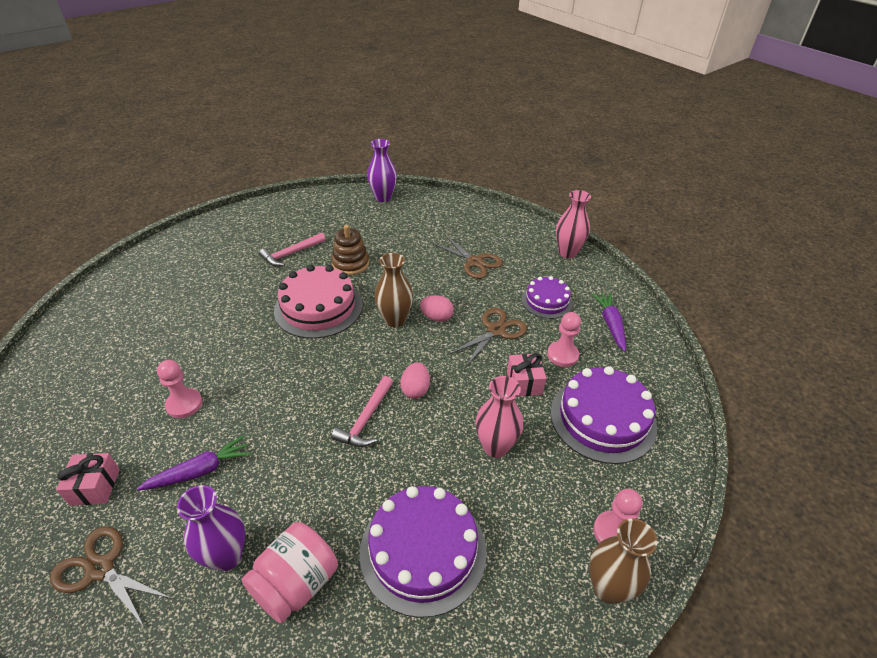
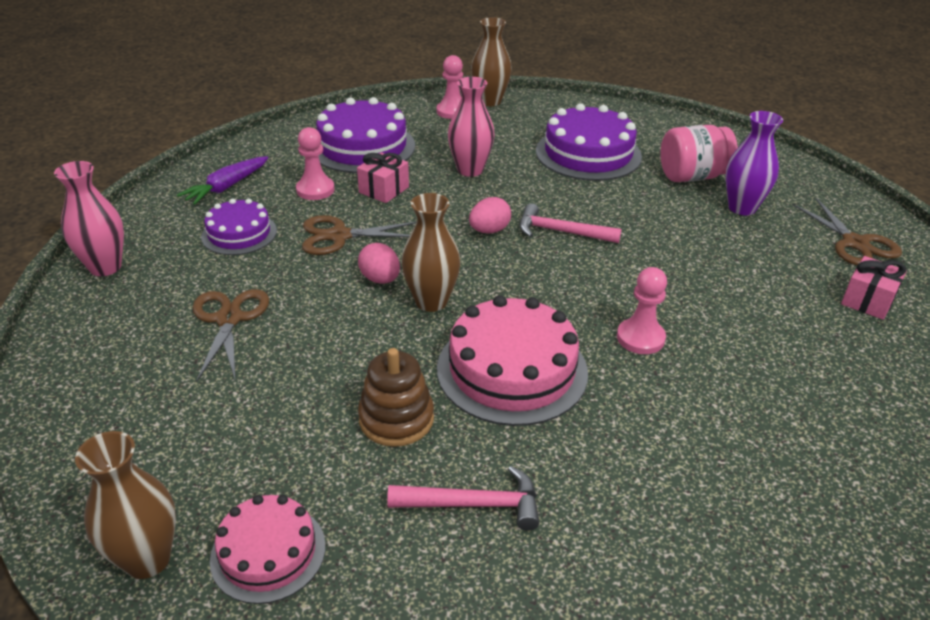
camera: 140 degrees left, 5 degrees down
(184, 404) = (756, 333): pink pawn -> pink pawn (640, 338)
(200, 471) = (751, 266): purple carrot -> none
(349, 214) = (268, 552): none -> pink cake
(366, 419) = (561, 232): pink hammer -> pink hammer turned 135 degrees counterclockwise
(383, 198) = (147, 559): purple vase -> brown vase

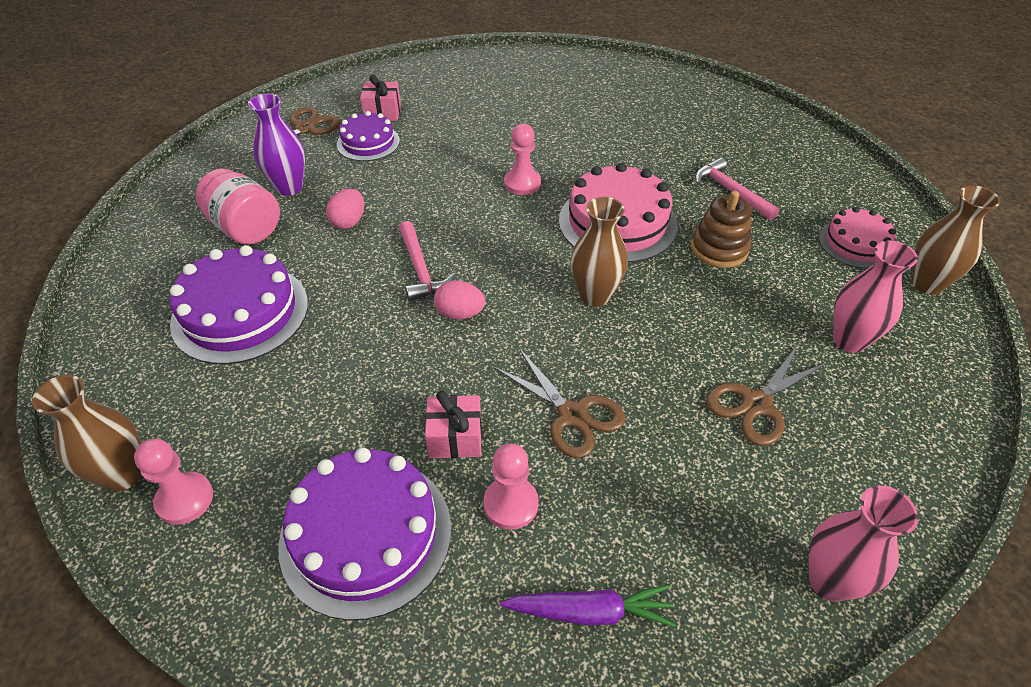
camera: 125 degrees left, 10 degrees up
(239, 233) = (654, 506): purple cake -> purple cake (368, 142)
(380, 279) = (602, 342): pink egg -> pink egg (349, 222)
(470, 170) = (350, 388): pink vase -> pink vase (849, 340)

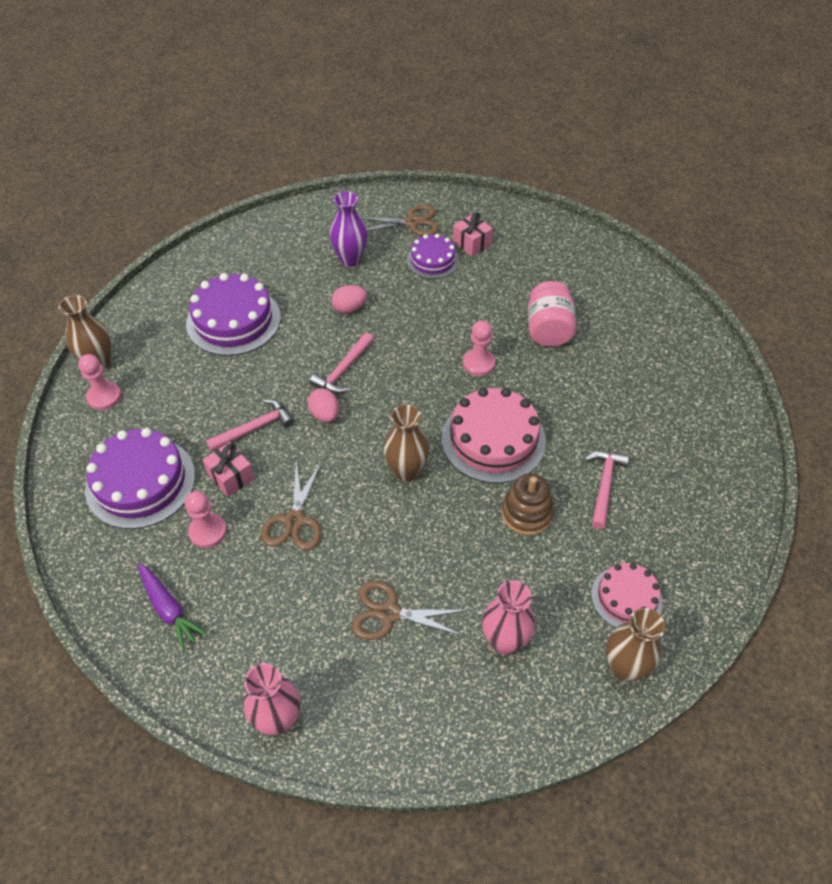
camera: 50 degrees right, 5 degrees up
(246, 228) = (297, 270): pink jar -> pink jar (548, 330)
(411, 378) = (254, 428): none -> pink hammer

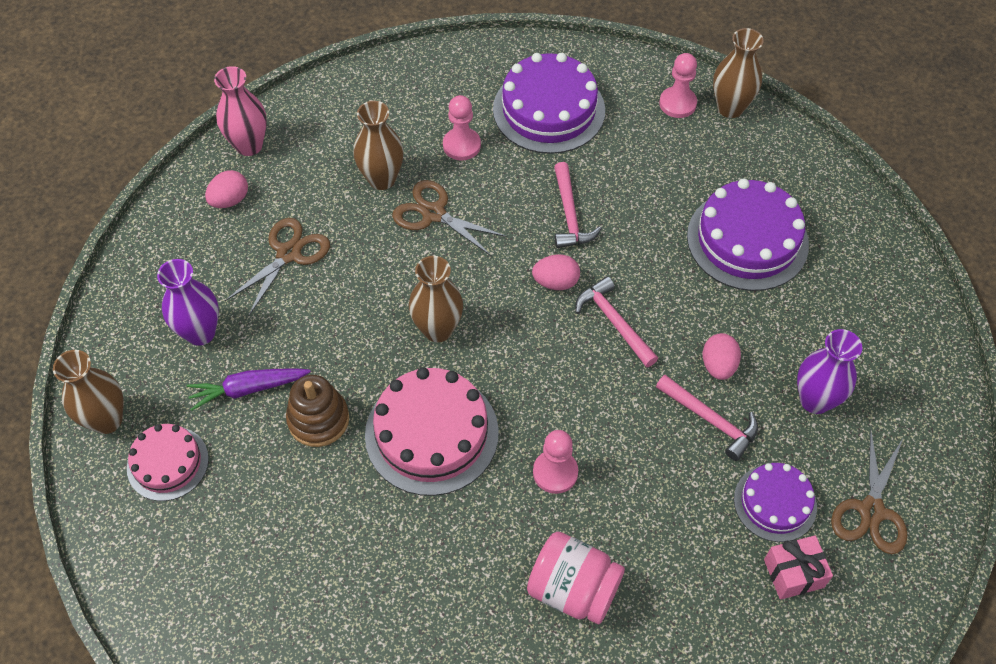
camera: 115 degrees right, 5 degrees up
(169, 609) = (397, 101): purple carrot -> purple carrot (248, 389)
(231, 477) = (516, 179): pink gift -> none
(273, 577) = (382, 179): none -> brown vase
(354, 699) = (230, 200): none -> pink egg
(504, 641) = (200, 333): pink vase -> purple vase
(604, 485) = (304, 519): pink hammer -> pink hammer (711, 420)

